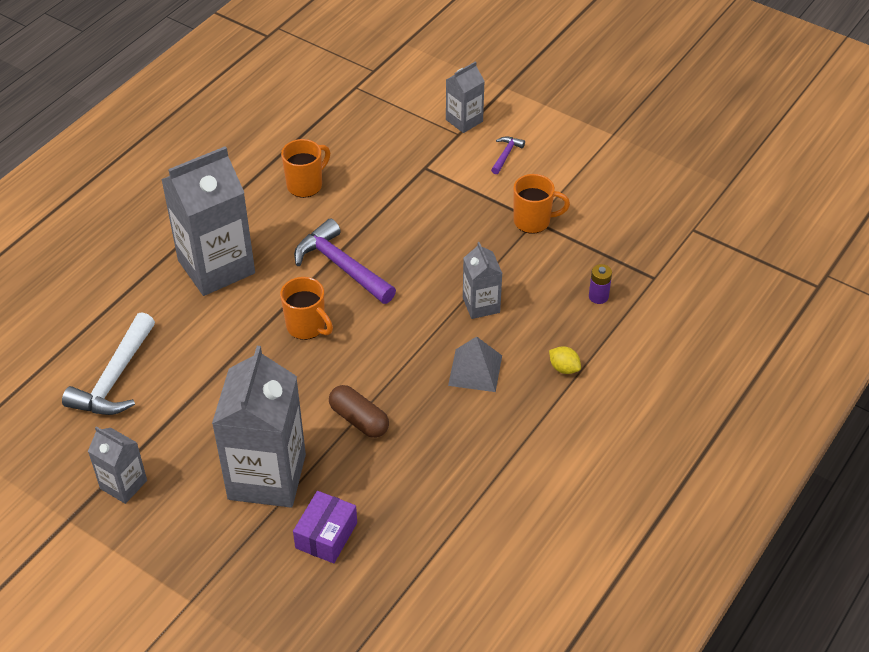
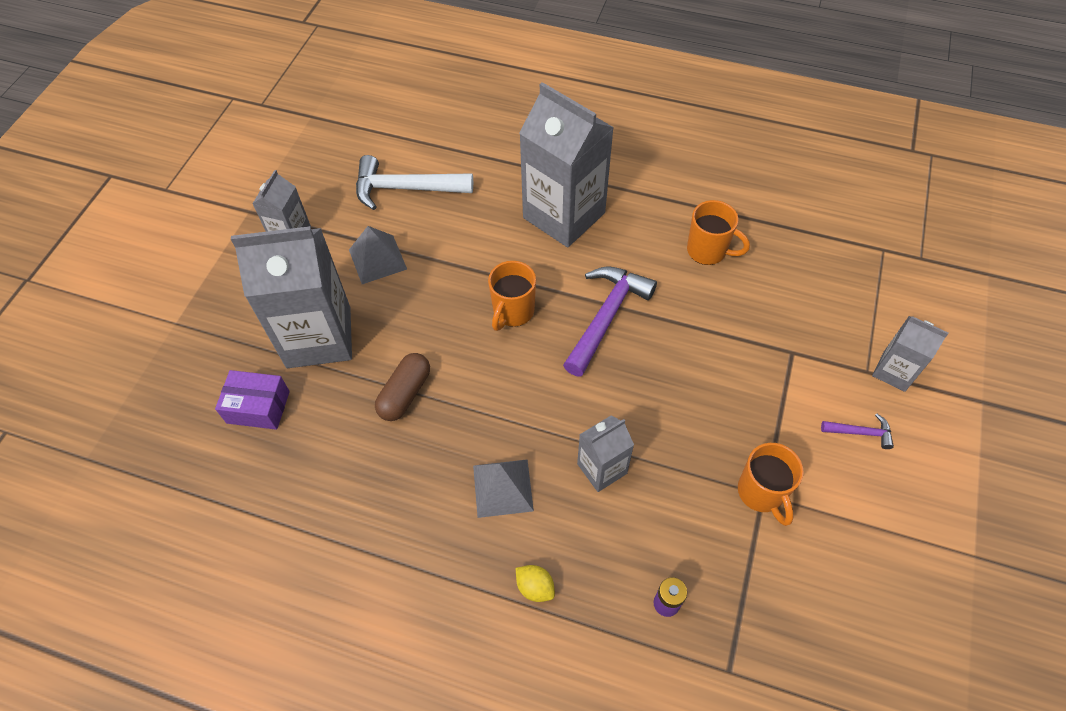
camera: 75 degrees right, 10 degrees up
(195, 416) = (377, 259): none -> grey pyramid
(564, 368) = (535, 587): yellow lemon -> yellow lemon turned 75 degrees counterclockwise

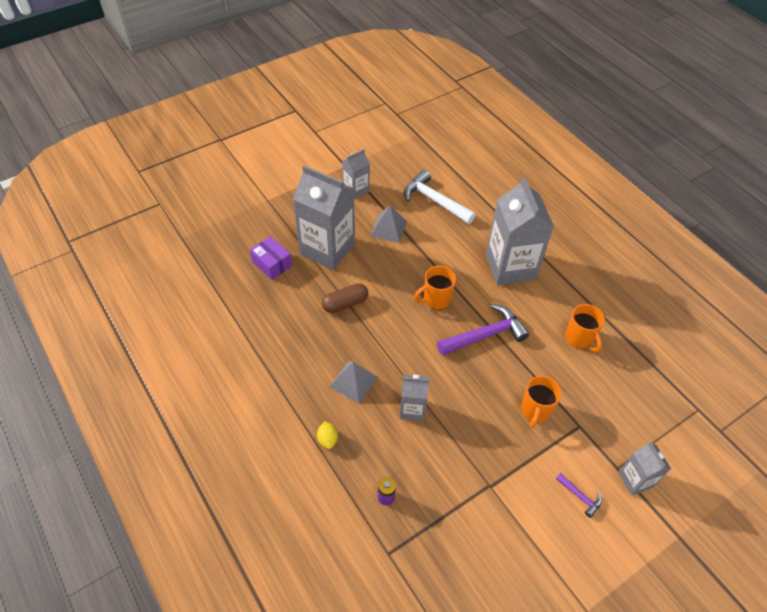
camera: 35 degrees right, 5 degrees down
(761, 493) = (489, 484): orange mug -> orange mug (535, 411)

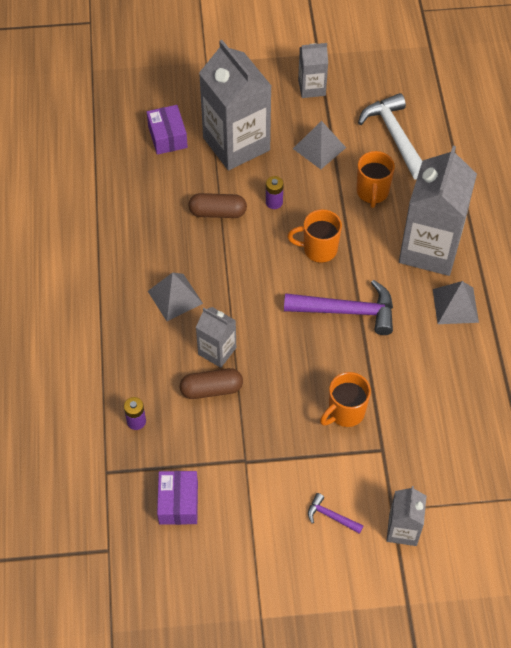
camera: 30 degrees right, 5 degrees up
(327, 439) = (114, 341): yellow lemon -> none
(382, 279) = (274, 202): none -> purple battery
(427, 441) = (211, 389): none -> brown capsule
(462, 548) = (178, 503): none -> purple box
(554, 298) = (455, 305): none -> grey pyramid
(579, 338) = (452, 361): orange mug -> orange mug (372, 192)
(580, 496) = (331, 516): purple hammer -> purple hammer turned 135 degrees clockwise

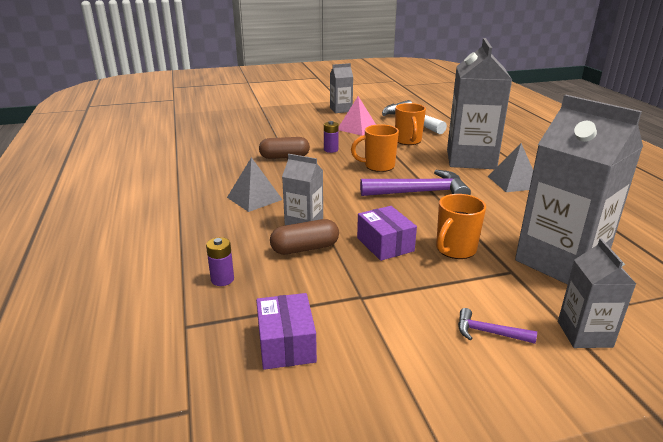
camera: 10 degrees left, 30 degrees down
(167, 137) = (236, 131): purple box -> purple box (385, 244)
(236, 144) = (292, 131): grey carton -> grey carton (560, 262)
(319, 148) = (357, 128): grey pyramid -> pink pyramid

